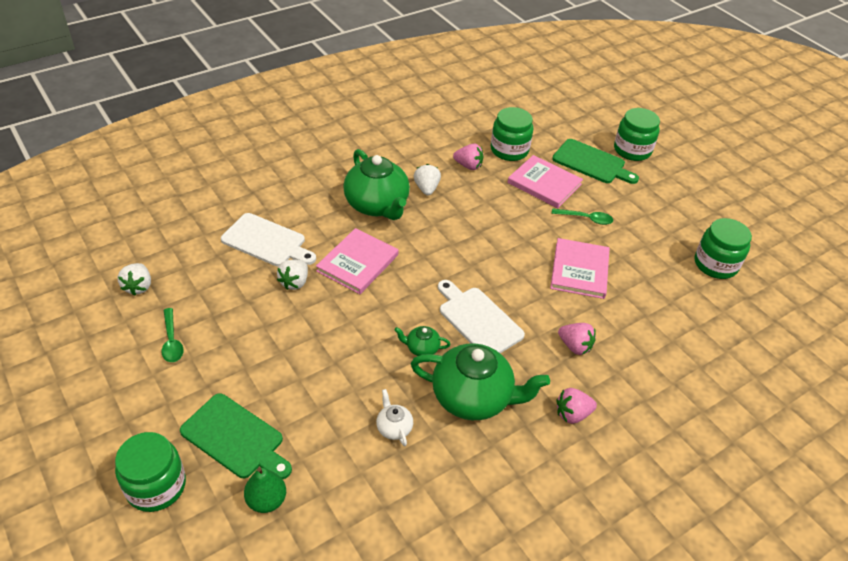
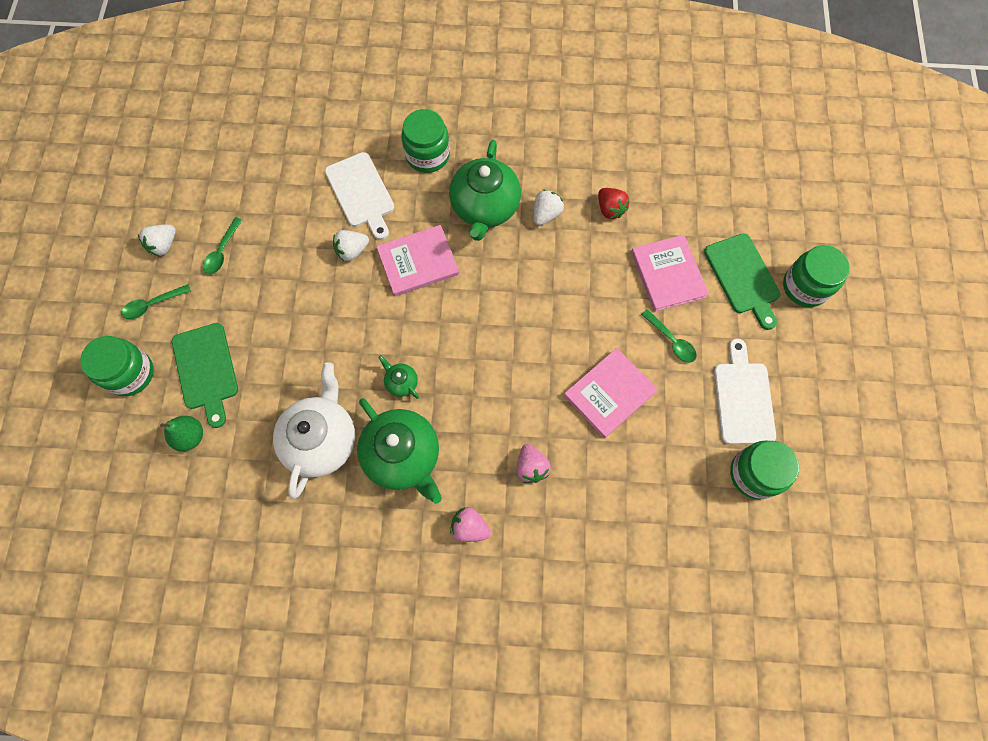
camera: 40 degrees right, 25 degrees up
(133, 417) = (152, 304): none -> green spoon
(138, 287) = (233, 182): white strawberry -> white strawberry (164, 245)
(394, 427) = (321, 440): white teapot -> white teapot, size x2.28
(468, 166) = (610, 209): pink strawberry -> red strawberry
(478, 320) = (471, 386): white cutting board -> white cutting board (743, 399)
(509, 150) = (669, 212): green jar -> green jar (427, 155)

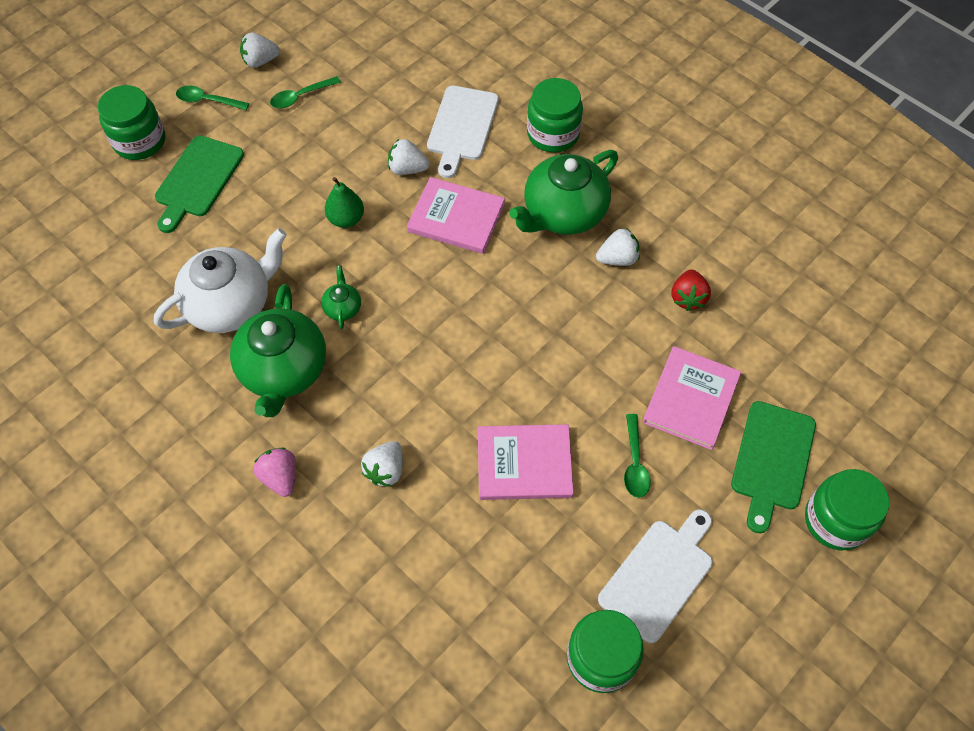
camera: 40 degrees right, 10 degrees down
(190, 436) = (135, 223): green pear -> green pear (346, 219)
(531, 467) = (386, 470): pink strawberry -> white strawberry

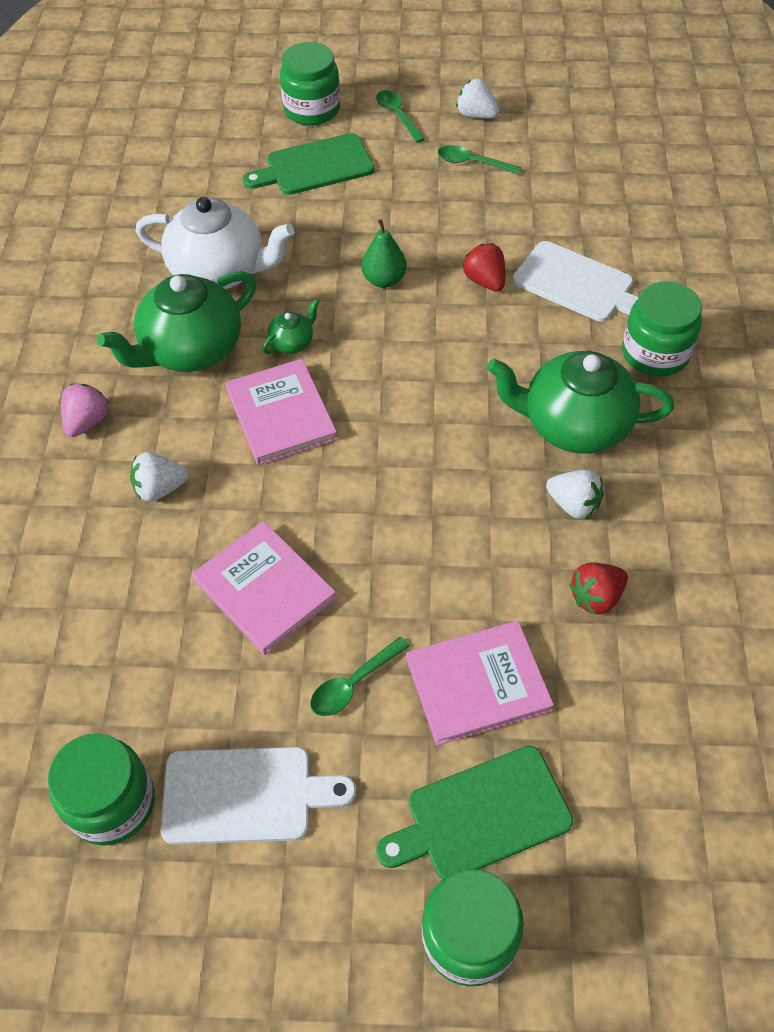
camera: 50 degrees right, 5 degrees down
(407, 169) = (485, 281): white strawberry -> red strawberry
(456, 218) = (473, 351): pink book -> pink book (281, 414)
(462, 127) = (577, 284): white cutting board -> white cutting board turned 120 degrees counterclockwise

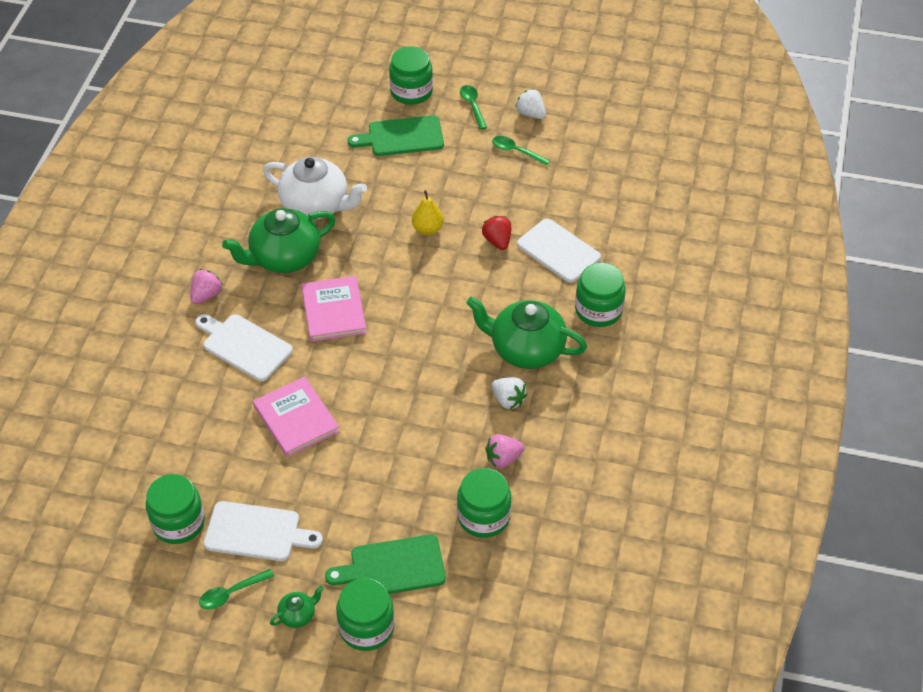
camera: 10 degrees right, 5 degrees down
(160, 488) = (244, 346): white strawberry -> white cutting board
(292, 342) = (353, 263): green teapot -> green teapot (298, 615)
(353, 683) = (337, 482): green spoon -> green spoon (231, 593)
(384, 280) = (427, 229): green pear -> yellow pear
(477, 684) = (412, 496): pink book -> none
(596, 597) = (503, 459): red strawberry -> pink strawberry
(597, 698) = (483, 516): none -> green jar

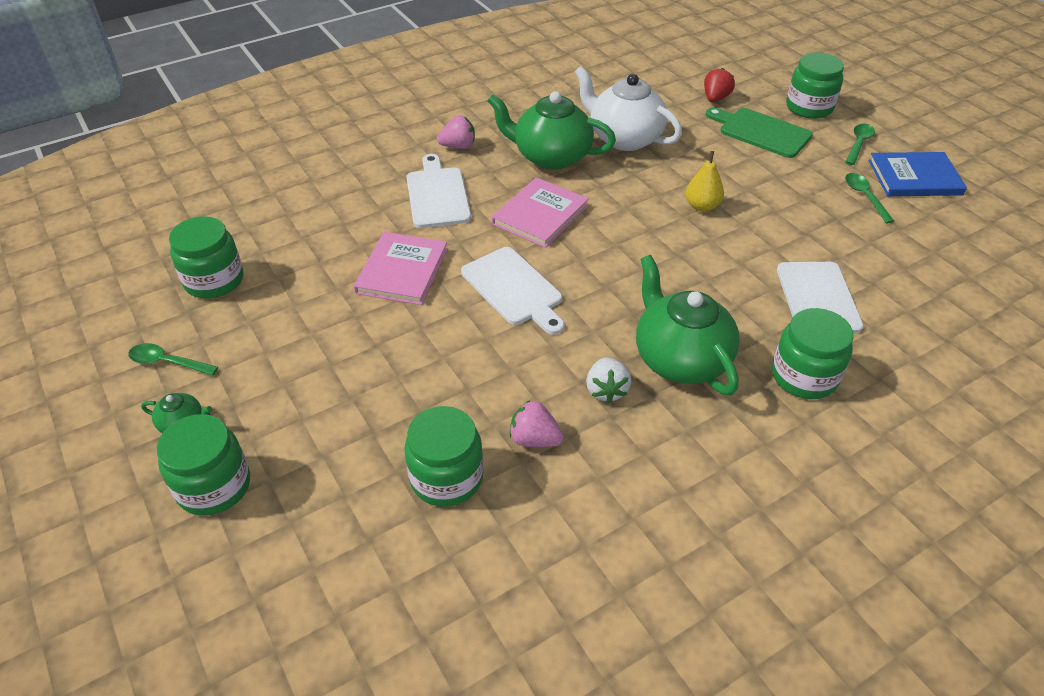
camera: 45 degrees right, 5 degrees down
(256, 532) = (252, 331): white cutting board -> white cutting board (514, 289)
(316, 205) = (624, 138): white teapot -> white teapot turned 150 degrees clockwise
(393, 567) = (308, 452): green cutting board -> none
(497, 241) = (760, 253): red strawberry -> red strawberry (715, 98)
(530, 114) = (914, 177): white strawberry -> blue book

